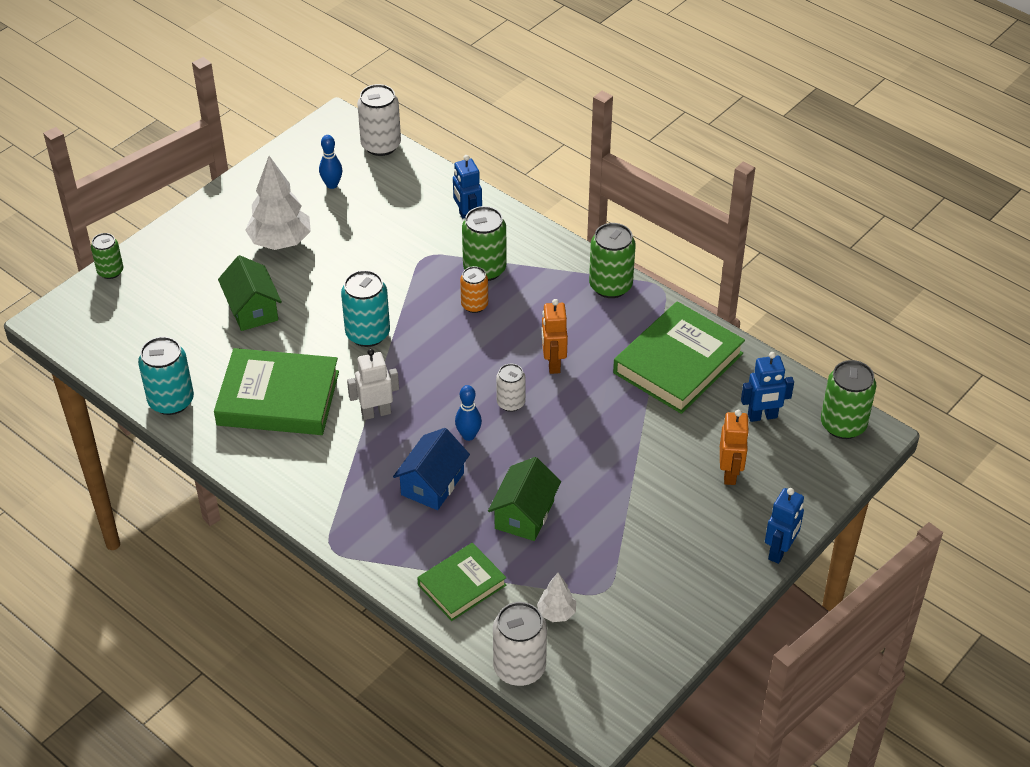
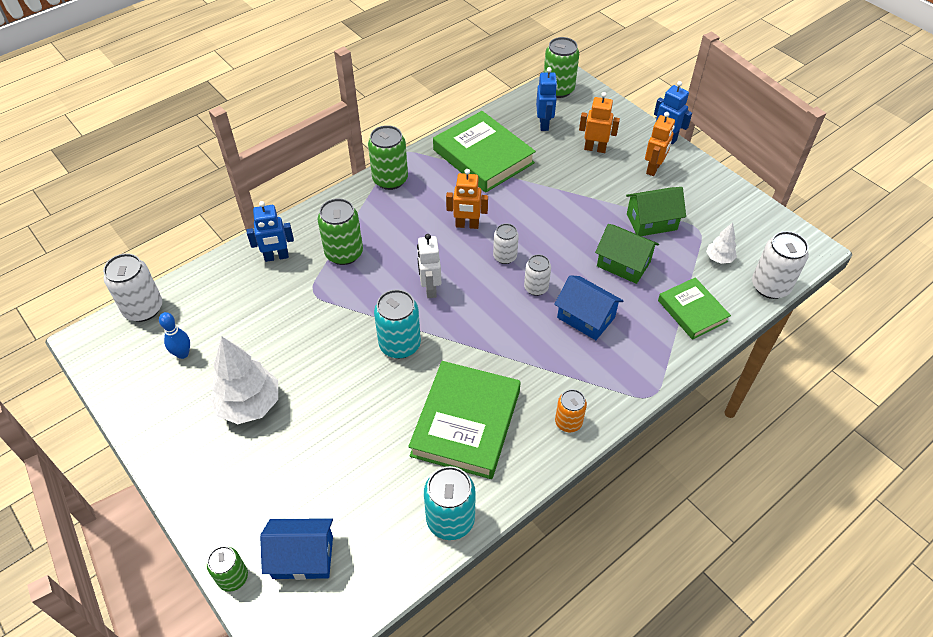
camera: 80 degrees left, 5 degrees up
(130, 309) = (303, 557): none -> blue house
(252, 309) = (339, 437): green house -> green house (651, 222)
(376, 413) = (499, 348): white robot -> white robot (430, 289)
(468, 435) = (536, 288): blue bowling pin -> white can
(474, 305) = (386, 265): orange can -> orange can (568, 422)
(709, 539) = (653, 168): none -> orange robot

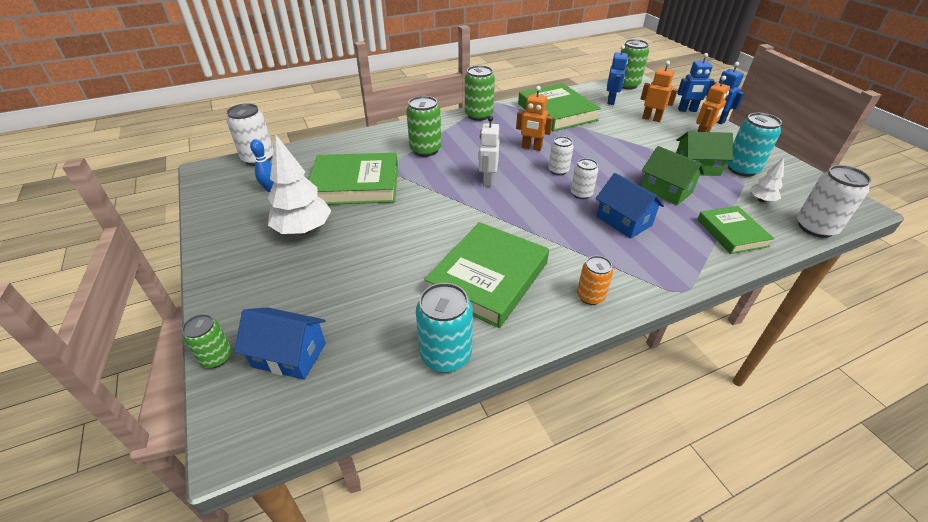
camera: 15 degrees right, 10 degrees down
(276, 257) = (372, 145): blue robot -> blue robot (687, 110)
(281, 326) = (355, 184): none -> green book
(400, 345) = (448, 212): turquoise can -> turquoise can (742, 169)

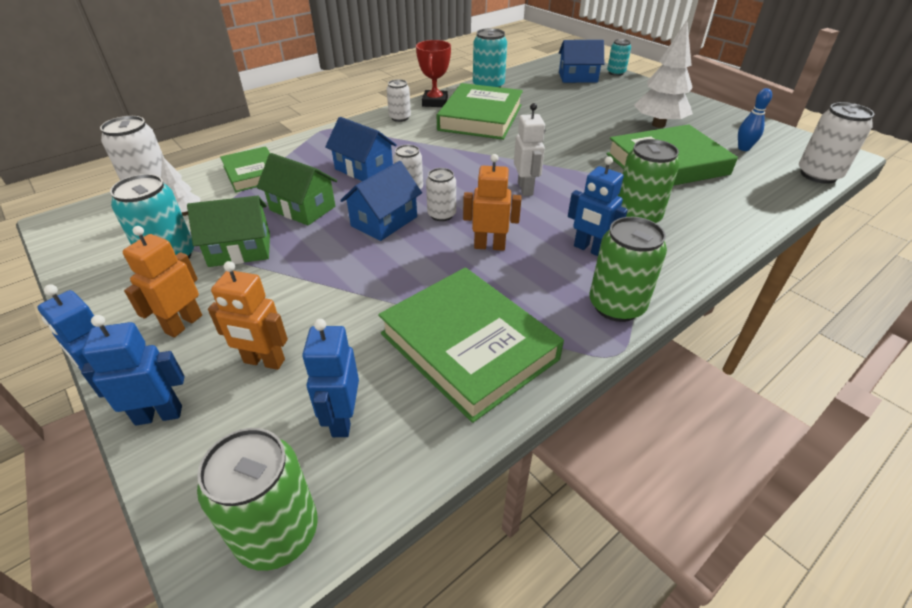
camera: 165 degrees right, 0 degrees up
(216, 357) = (616, 73): green can -> turquoise can
(472, 138) = (589, 249): none -> blue robot
(539, 325) = (435, 102): none -> red trophy
(590, 296) = (400, 118): orange can -> white can
(600, 172) = (384, 221): none -> blue house

